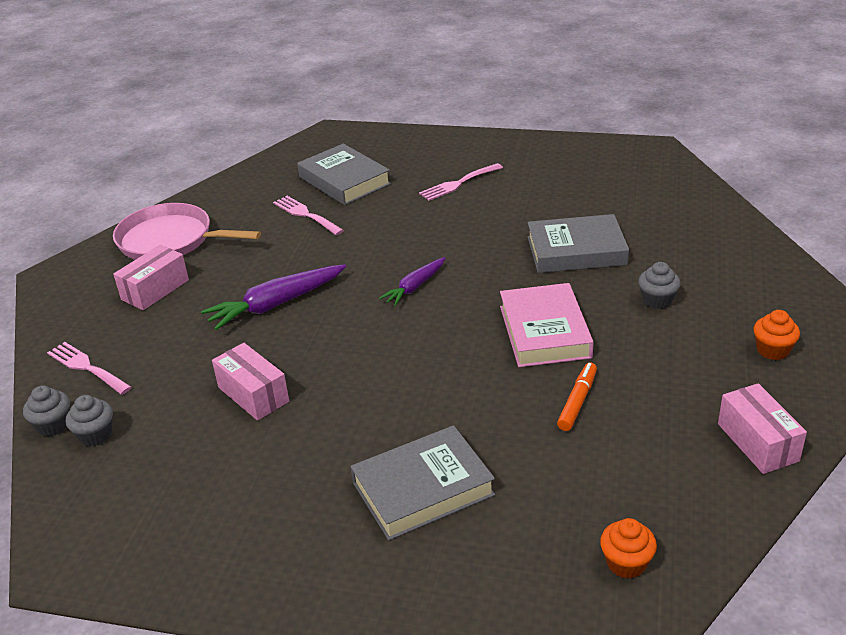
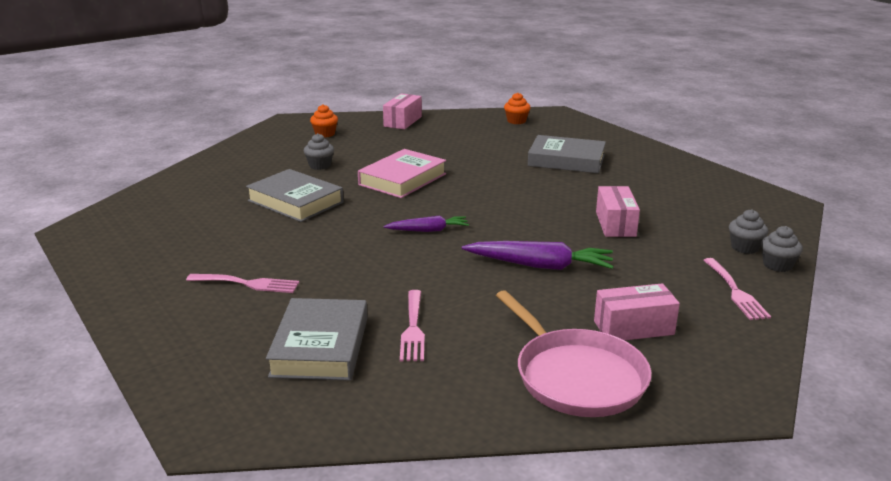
camera: 140 degrees left, 10 degrees down
(577, 401) = (444, 154): orange marker -> none

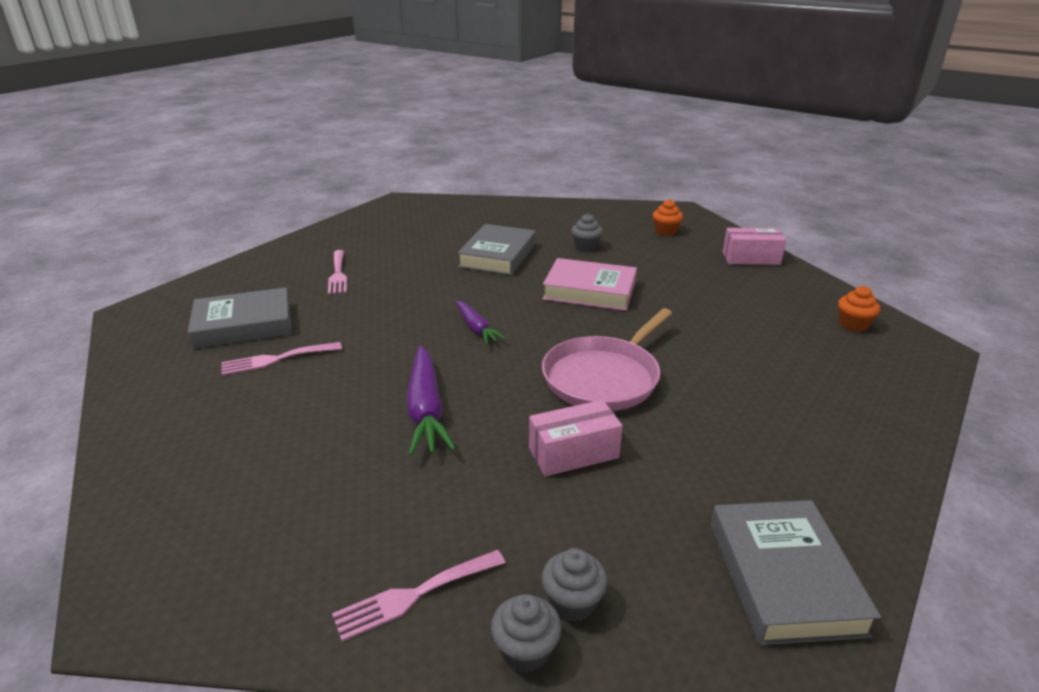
camera: 70 degrees right, 5 degrees up
(566, 160) = (755, 384): grey book -> grey book (783, 577)
(576, 376) = (192, 468): pink pan -> pink pan (604, 377)
(633, 328) = (295, 499): pink box -> none

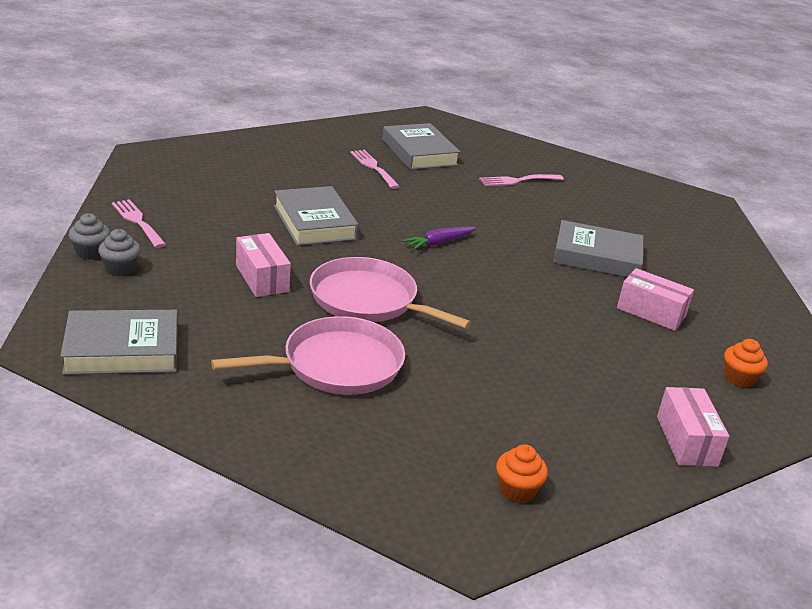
camera: 80 degrees right, 0 degrees up
(426, 409) = (315, 222): purple carrot -> grey book
(586, 247) = (651, 312): grey cupcake -> pink box
(590, 291) = (536, 306): pink book -> none
(733, 402) = (336, 365): none -> pink pan

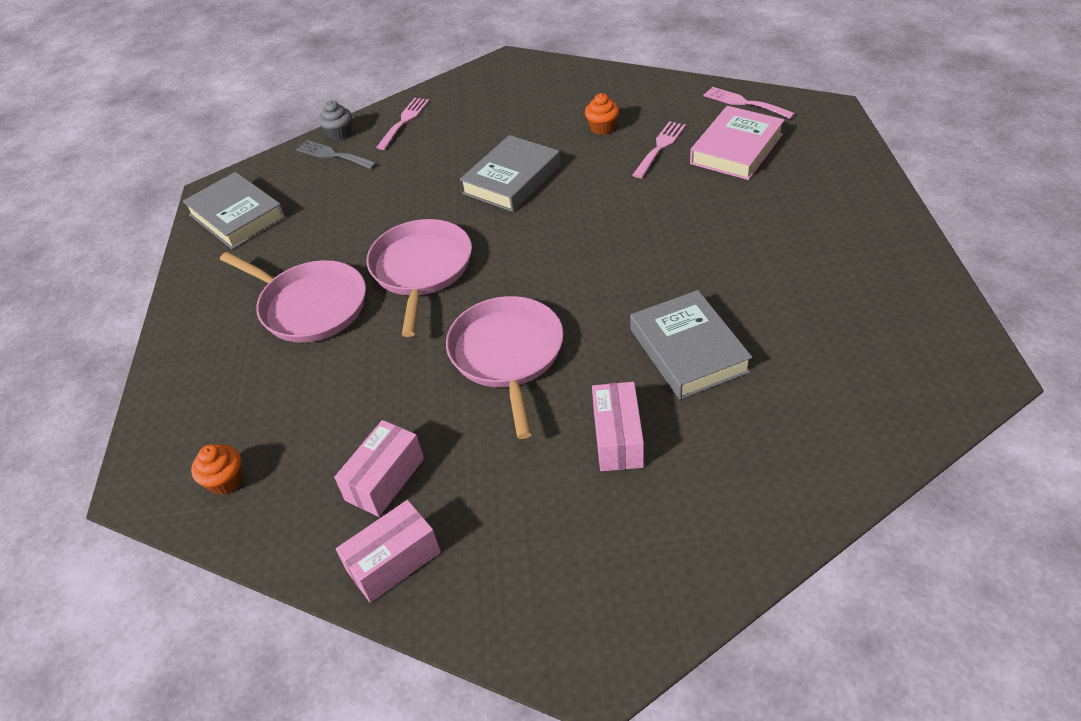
camera: 65 degrees right, 15 degrees up
(120, 269) = (333, 155): grey cupcake -> grey fork
(262, 278) = (392, 209): pink box -> pink box (385, 479)
(419, 152) = (736, 149): grey book -> pink book
(439, 243) = (570, 251): purple carrot -> none
(517, 181) = (779, 225): pink fork -> pink fork (744, 103)
(521, 311) = (507, 355): none -> pink pan
(739, 378) = (557, 561): orange cupcake -> orange cupcake (602, 128)

